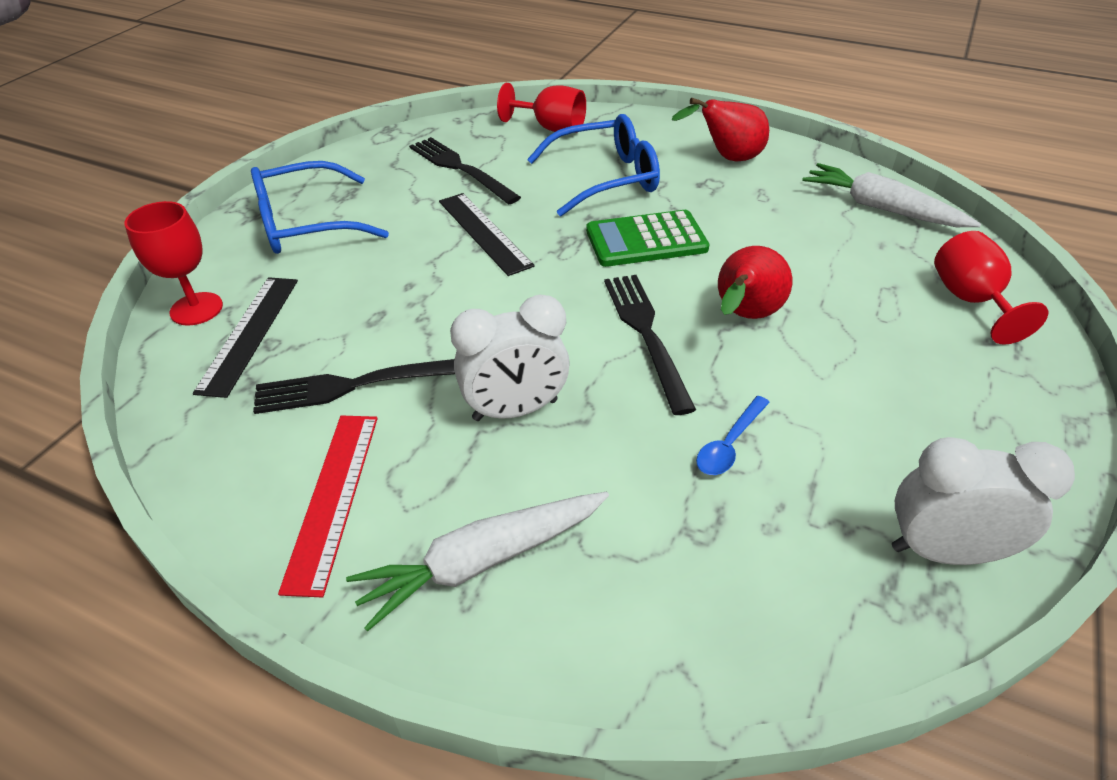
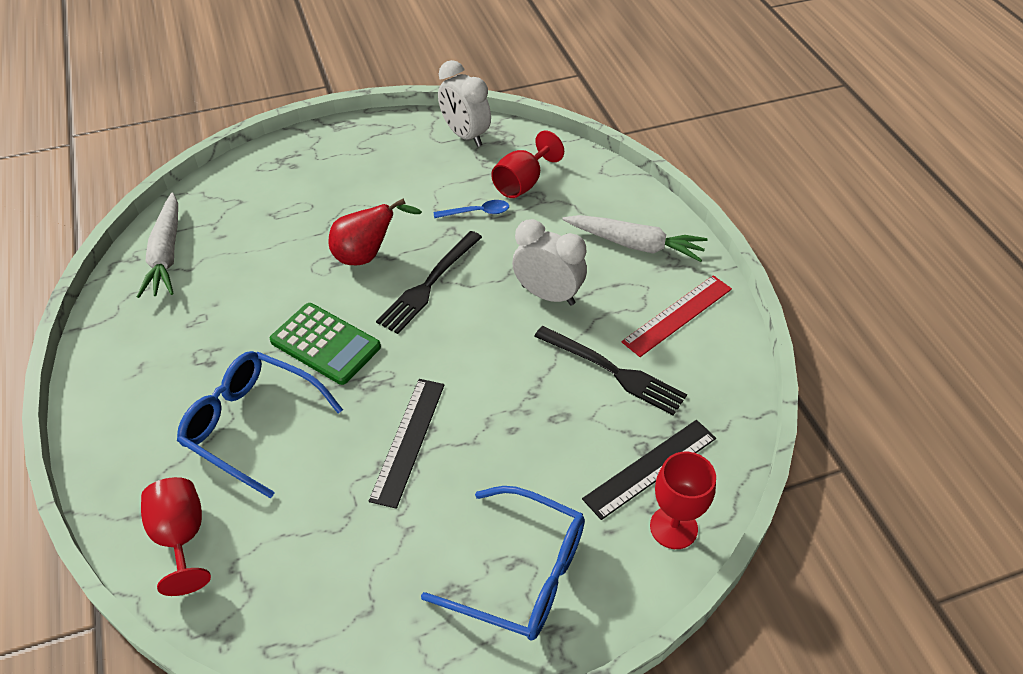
camera: 135 degrees left, 5 degrees up
(459, 168) = (328, 545): black fork -> none
(727, 158) = (147, 370): red pear -> none
(970, 300) = (257, 183): red goblet -> red goblet (522, 183)

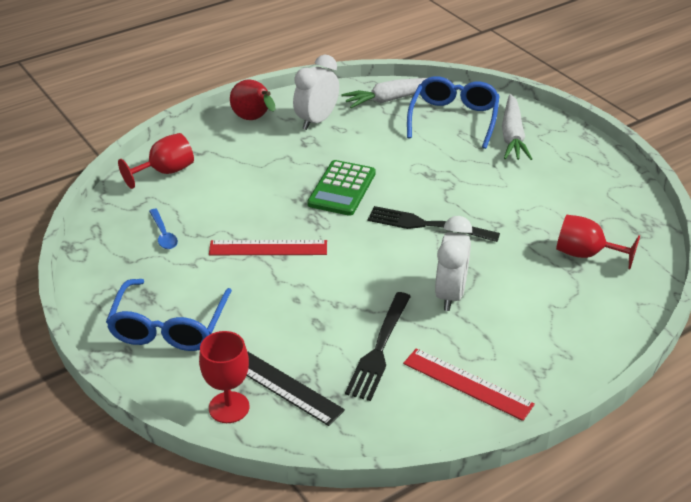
camera: 75 degrees right, 10 degrees down
(252, 425) = (258, 175): blue glasses -> blue glasses (453, 119)
(367, 256) = (442, 187): red pear -> red pear (254, 119)
(408, 440) = (268, 248): black ruler -> red ruler
(465, 135) = (627, 207): white clock -> white clock (316, 121)
(477, 212) = (528, 234): blue spoon -> blue spoon (163, 234)
(635, 245) = (547, 342): white carrot -> white carrot (512, 136)

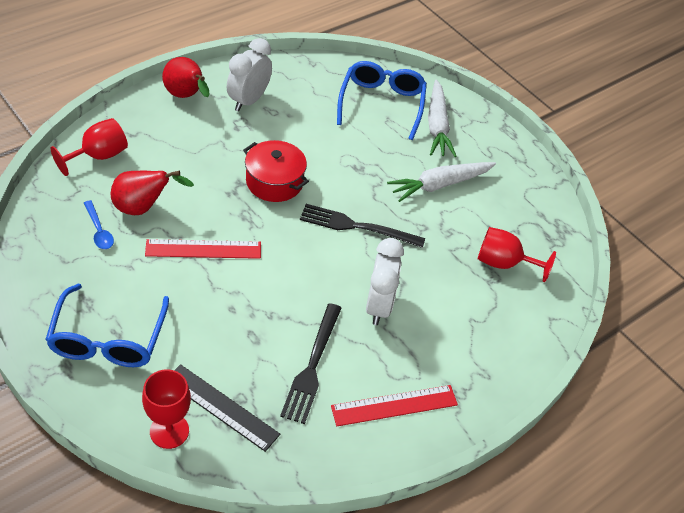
camera: 10 degrees left, 10 degrees up
(208, 214) = (143, 208): none -> red pear
(342, 189) = (274, 182): green calculator -> red pot
(393, 99) = (323, 77): white carrot -> white carrot (439, 185)
(467, 384) = (394, 405): red ruler -> red ruler turned 45 degrees counterclockwise

